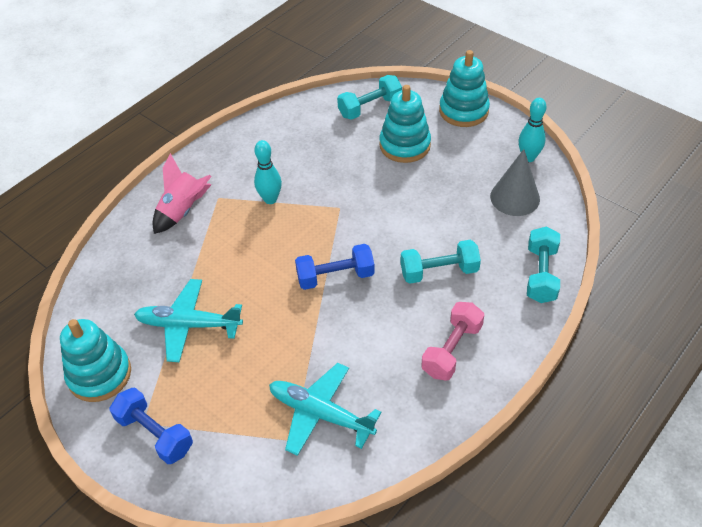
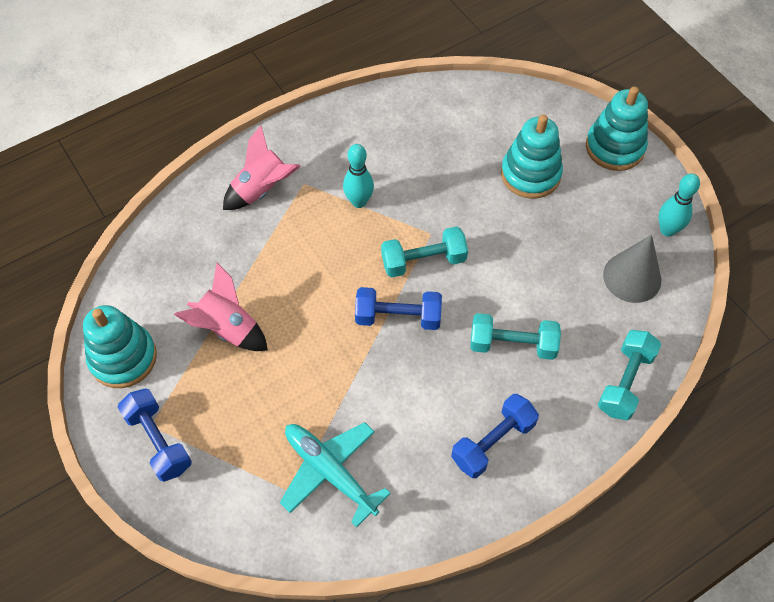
camera: 15 degrees right, 10 degrees up
(189, 325) = (228, 328): turquoise plane -> pink rocket
(370, 107) = (507, 114): turquoise dumbbell -> turquoise dumbbell (423, 261)
(452, 350) = (493, 442): pink dumbbell -> blue dumbbell

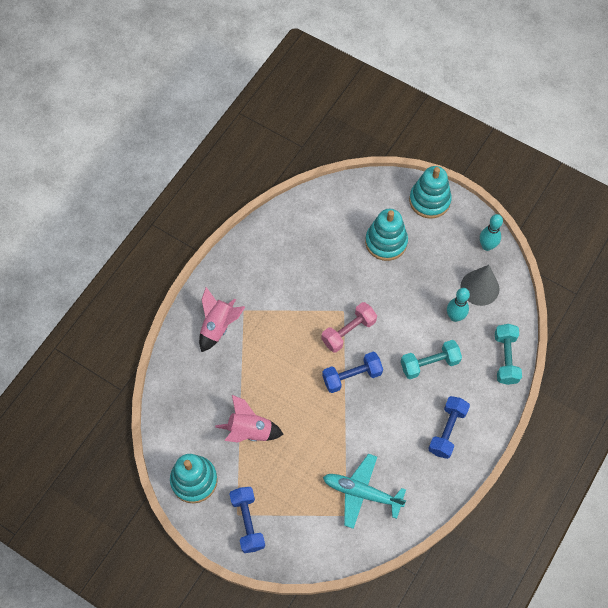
camera: 25 degrees left, 5 degrees up
(158, 441) = (248, 522): blue dumbbell -> blue dumbbell turned 45 degrees clockwise
(359, 202) = (286, 308): turquoise bowling pin -> turquoise bowling pin (455, 317)
(423, 261) = (348, 332): turquoise dumbbell -> pink dumbbell

